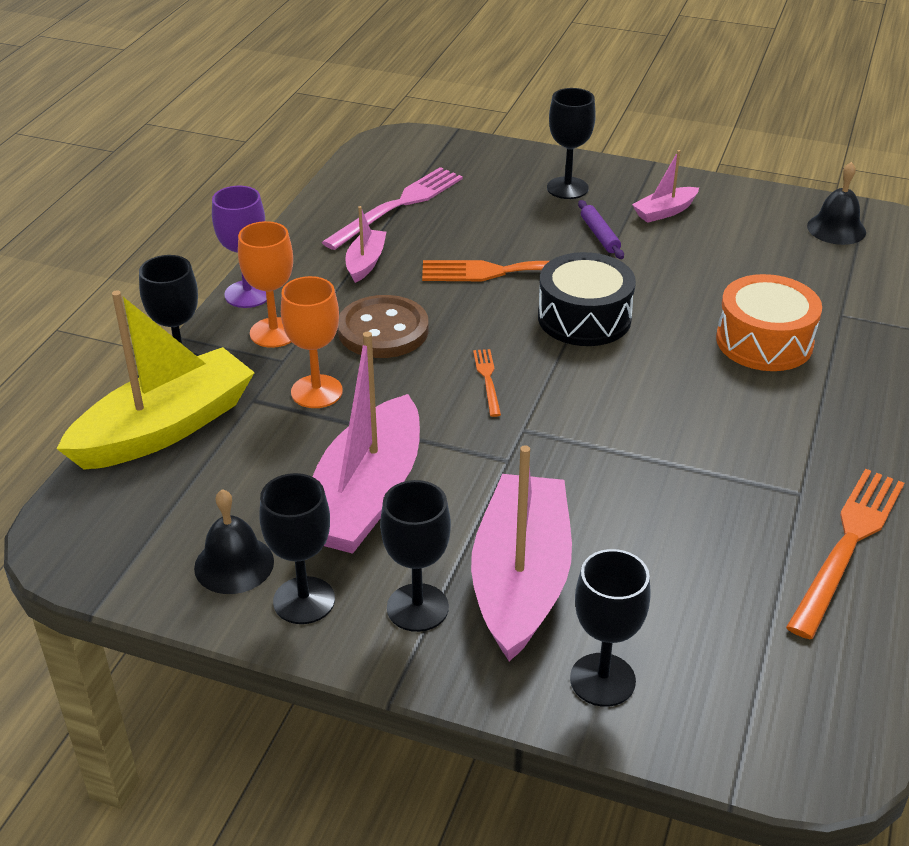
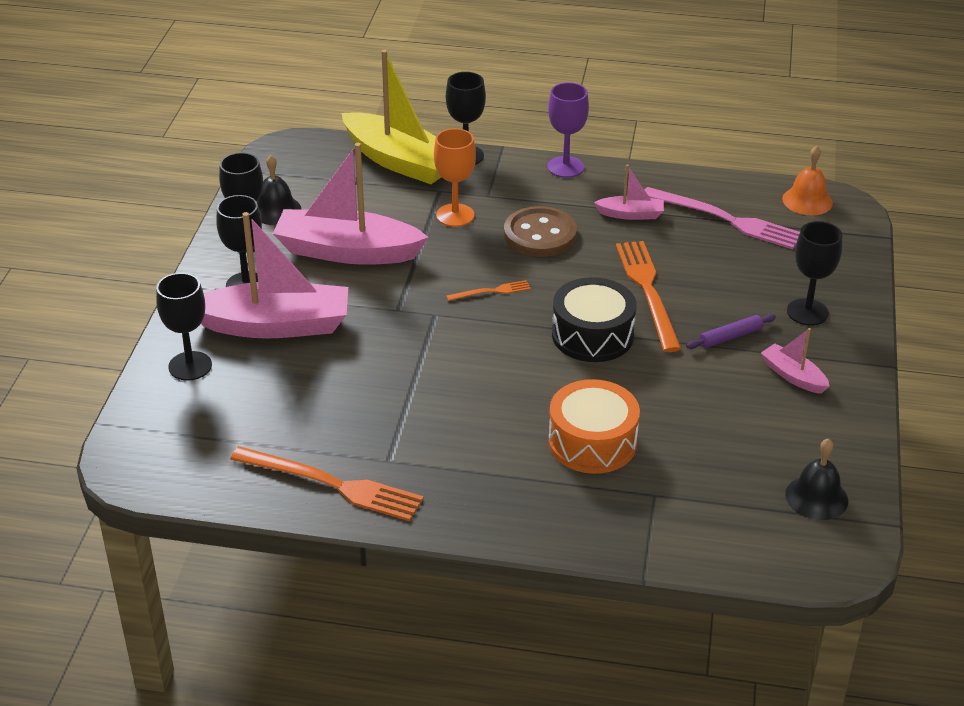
camera: 80 degrees right, 0 degrees up
(274, 333) = (520, 186): orange goblet -> none
(381, 157) = (807, 200): none -> orange bell

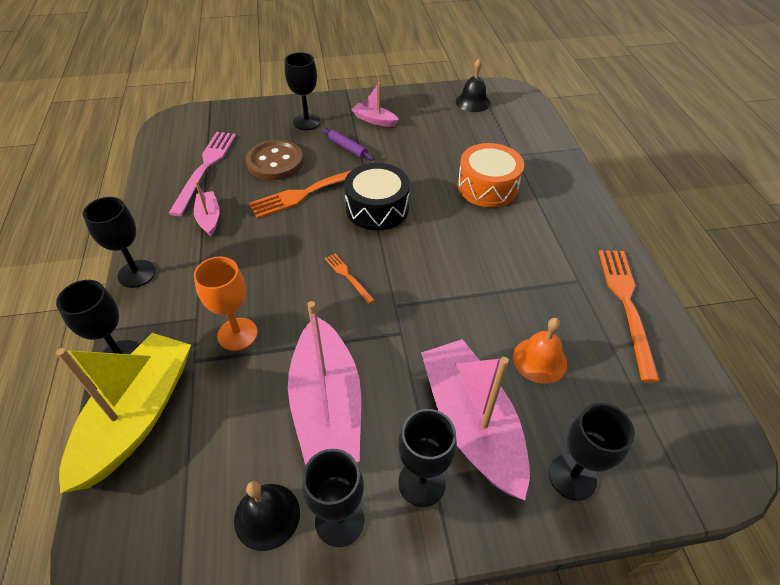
camera: 110 degrees left, 10 degrees up
(540, 235) = (254, 266): brown button -> brown button (275, 162)
(565, 167) = (136, 274): purple goblet -> black goblet
(793, 376) = (374, 120): pink boat -> pink boat turned 90 degrees clockwise
(807, 200) = (171, 136): orange bell -> orange bell (539, 360)

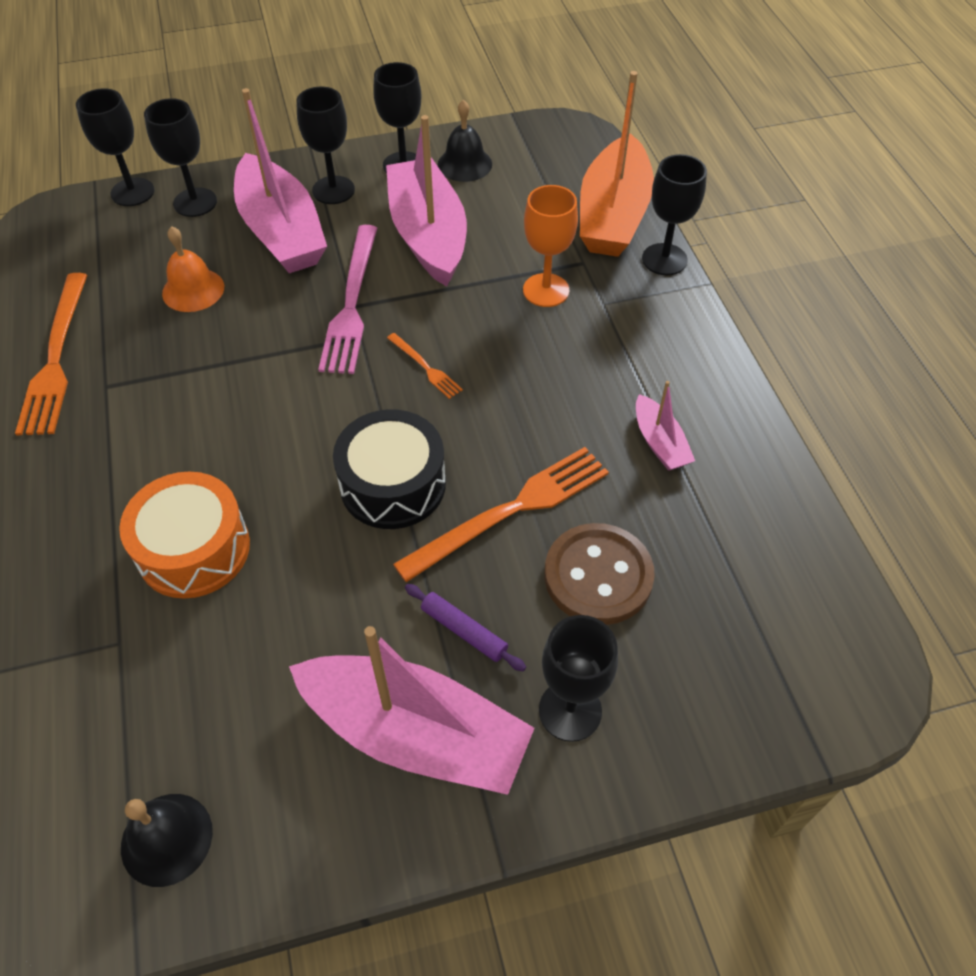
camera: 175 degrees right, 5 degrees up
(136, 274) = (711, 349): black goblet -> black goblet (132, 192)
(137, 416) = (613, 215): yellow boat -> orange boat
(205, 168) = (722, 547): pink fork -> pink fork (351, 303)
(374, 120) = (415, 733): pink boat -> pink boat, size x2.13

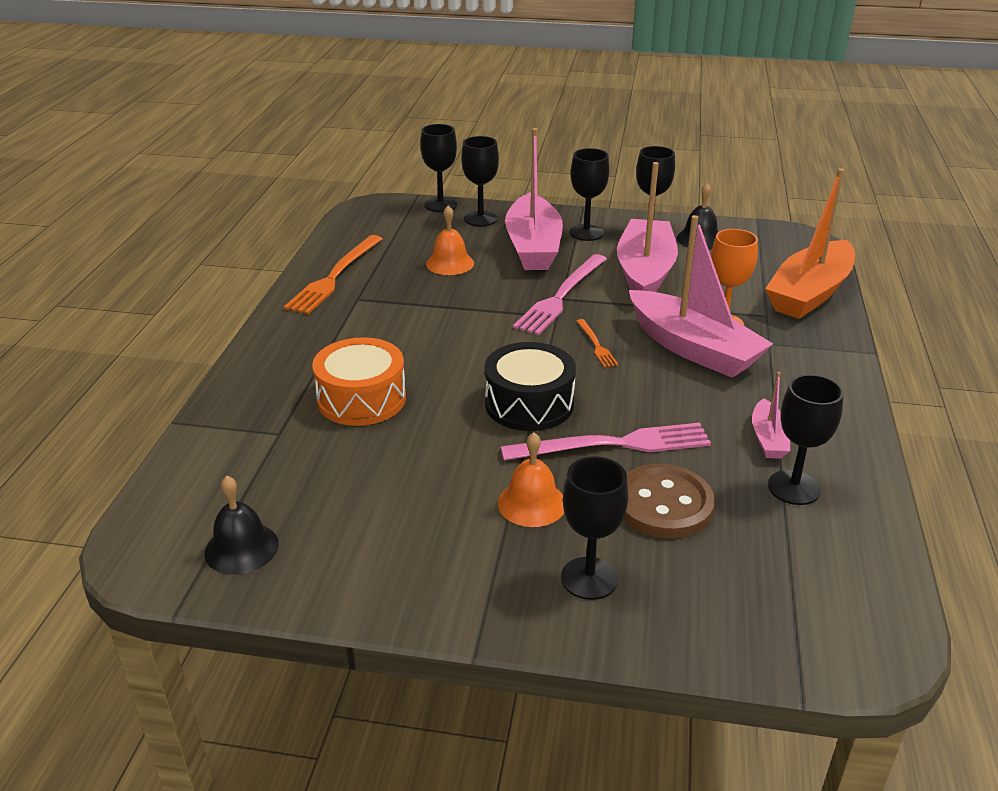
camera: 25 degrees right, 20 degrees down
(415, 733) = (456, 551): pink boat -> pink boat (693, 348)
(464, 631) = (532, 503): purple rolling pin -> orange bell
(510, 511) = (613, 444): orange fork -> pink fork
(664, 259) = (840, 329): black goblet -> black goblet (793, 488)

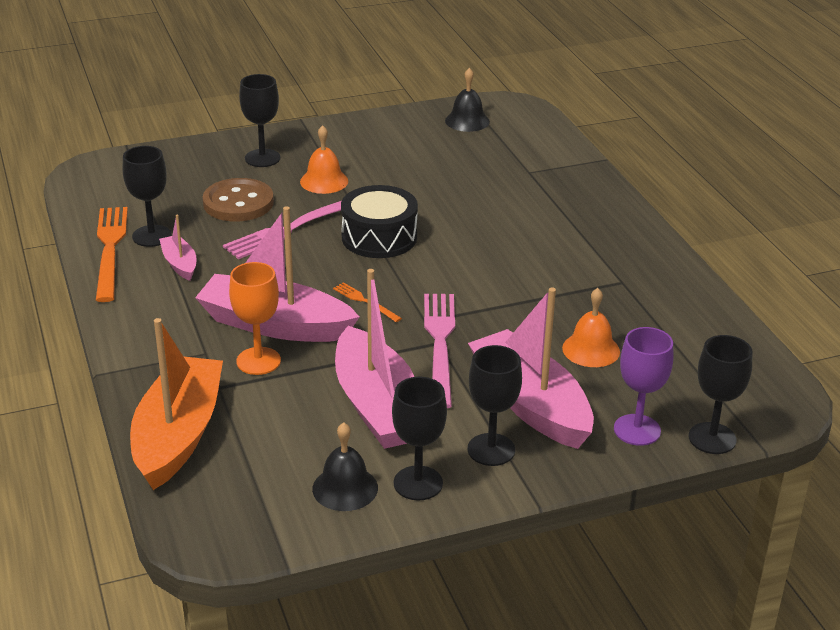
camera: 150 degrees right, 0 degrees up
(335, 277) = (675, 297): orange fork -> orange fork (110, 249)
(361, 399) = (504, 206): orange drum -> none
(480, 219) = (637, 430): black goblet -> purple goblet

